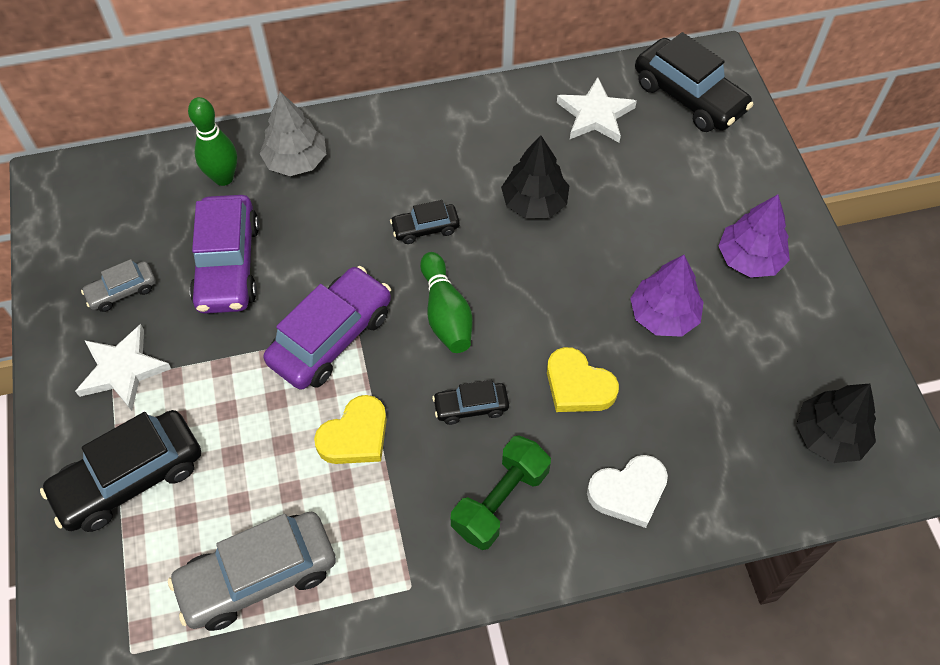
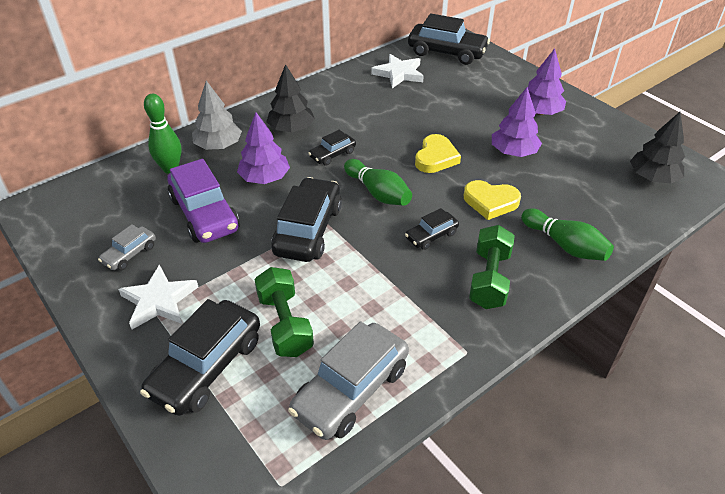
camera: 25 degrees left, 15 degrees down
(236, 460) = (285, 324): none -> green dumbbell
(323, 235) = (264, 178): none -> purple tree
(331, 337) = (308, 230): purple car -> black car
(355, 435) = (364, 278): yellow heart -> yellow heart (435, 157)
(534, 202) = (393, 122): black tree -> black tree (291, 129)
(628, 492) = (565, 245): white heart -> green bowling pin

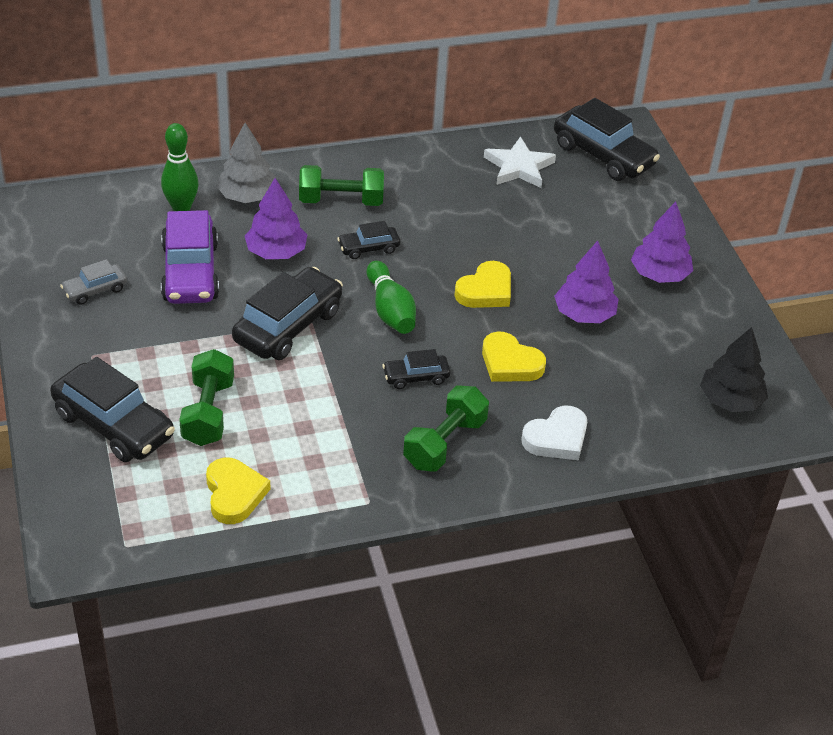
camera: 20 degrees right, 0 degrees up
(159, 300) = (101, 347): white star -> none
(207, 367) = (114, 425): black car -> black car turned 105 degrees counterclockwise
(291, 129) = (341, 201): black tree -> green dumbbell
(351, 390) = (234, 494): grey car -> yellow heart
(565, 245) = (557, 438): green bowling pin -> white heart

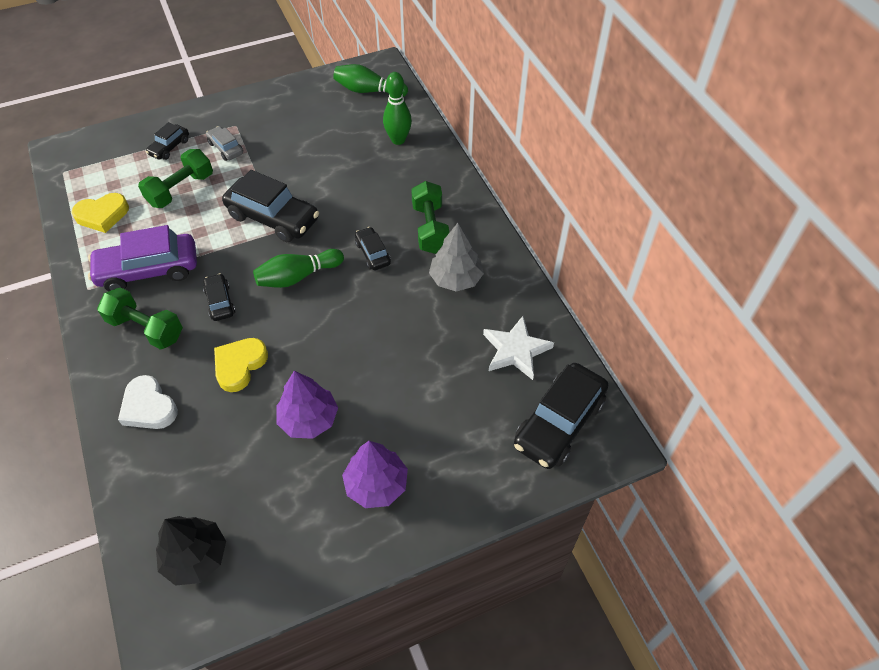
camera: 85 degrees right, 10 degrees up
(71, 223) = (368, 91): none -> green bowling pin
(95, 290) = (300, 114): grey car -> grey car (226, 148)
(114, 425) = (169, 147): black car -> black car, size x0.51
(190, 272) = (326, 157): purple car -> purple car (148, 270)
(208, 412) = (181, 190): green dumbbell -> green dumbbell turned 45 degrees counterclockwise
(247, 196) = (421, 172): grey tree -> grey tree (456, 279)
(276, 252) = (357, 199): purple tree -> none
(485, 290) = (331, 339): yellow heart -> none

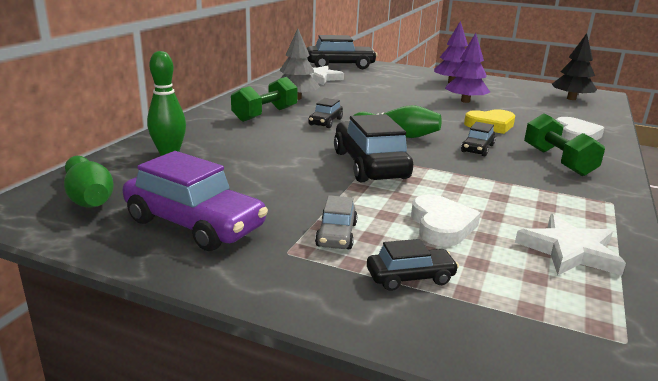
camera: 135 degrees left, 30 degrees down
(102, 215) = (569, 251): yellow heart -> white star
(148, 270) = (533, 187): purple car -> purple car (195, 224)
(181, 190) = (441, 225): green dumbbell -> white heart

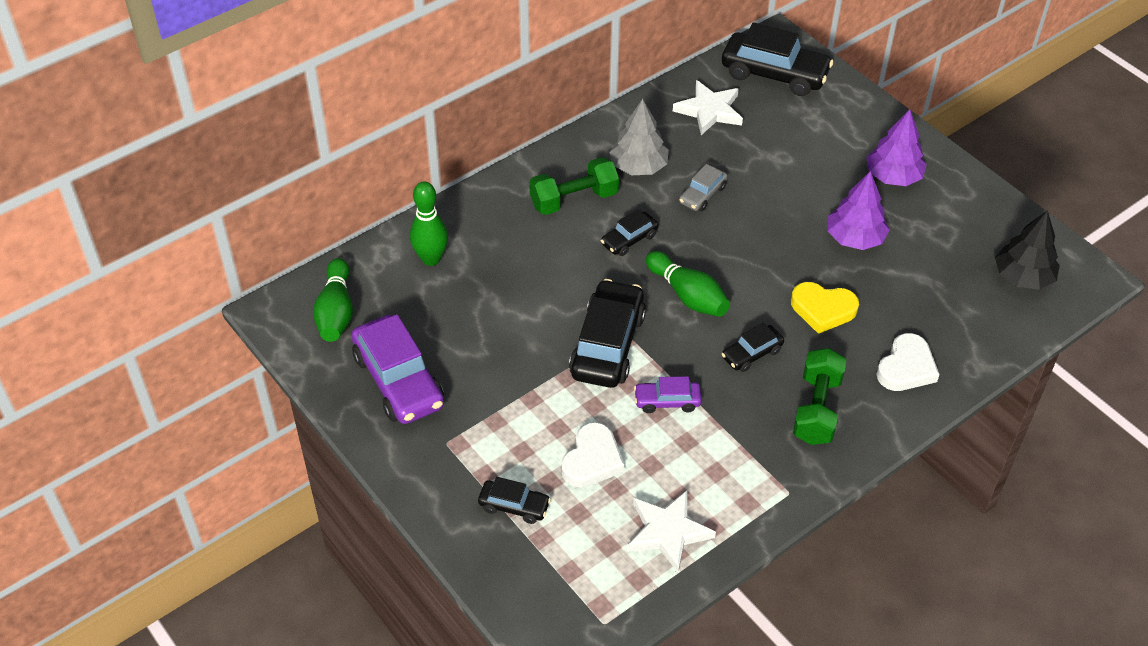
camera: 30 degrees right, 25 degrees up
(336, 235) = (497, 437): grey car -> grey car (702, 195)
(454, 180) = (667, 401): none -> purple car

